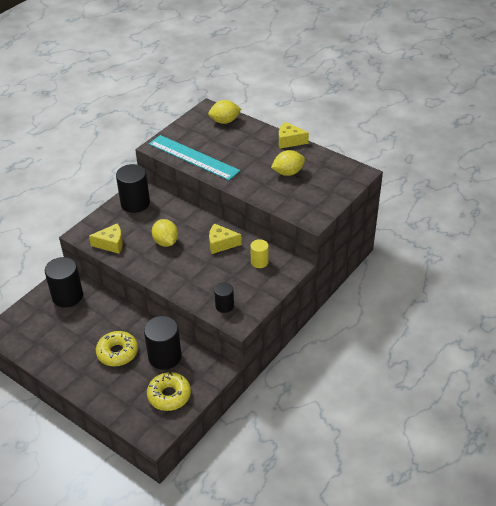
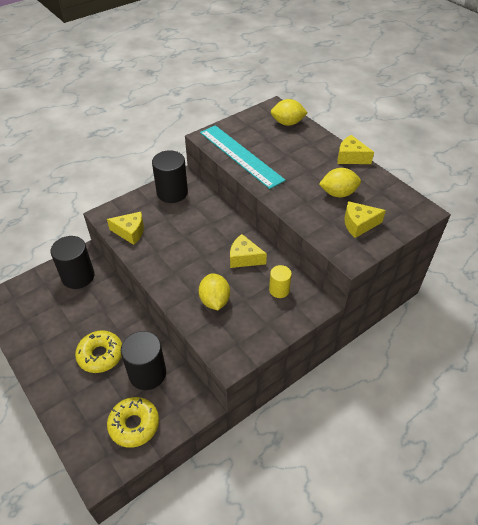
camera: 15 degrees right, 5 degrees up
(166, 242) = (186, 243): yellow lemon -> yellow lemon (214, 301)
(224, 306) = (222, 336): black cylinder -> none
(312, 194) = (359, 224): none -> yellow cheese

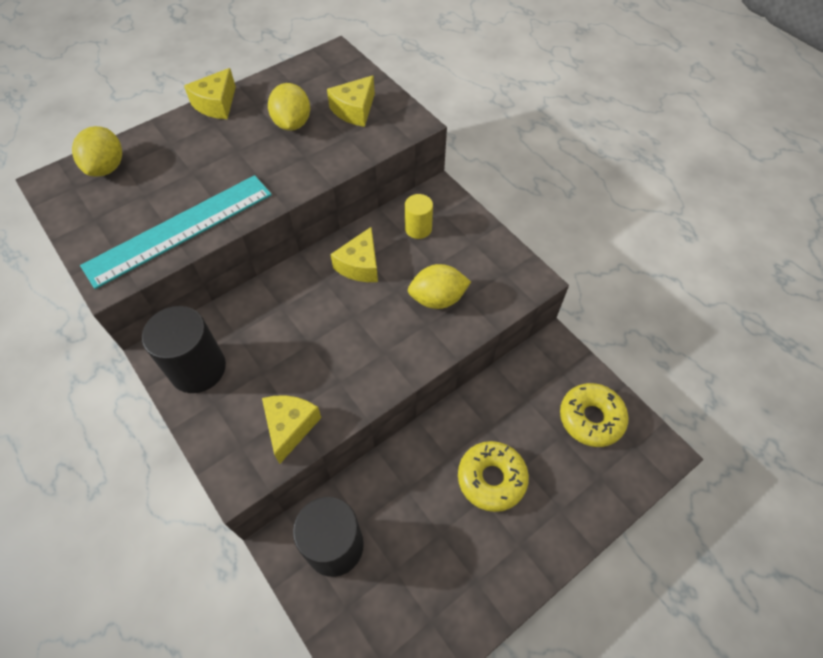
camera: 90 degrees left, 10 degrees up
(147, 373) = (515, 410): black cylinder -> none
(359, 224) = (354, 110): yellow cheese -> yellow cheese turned 45 degrees clockwise

